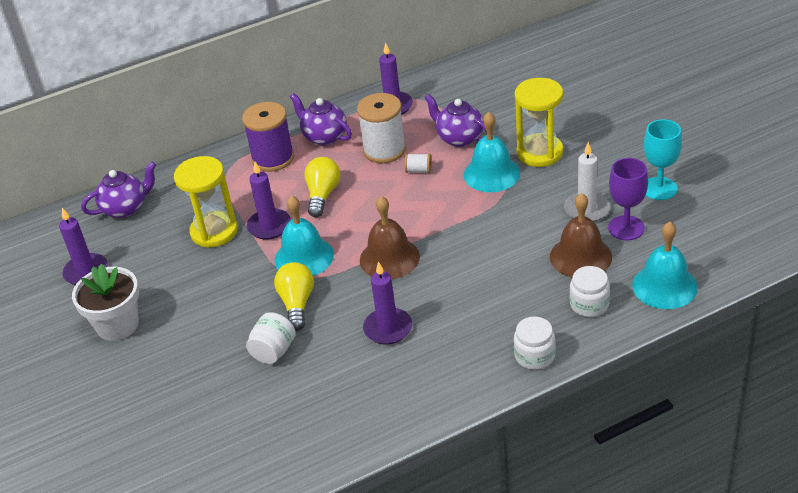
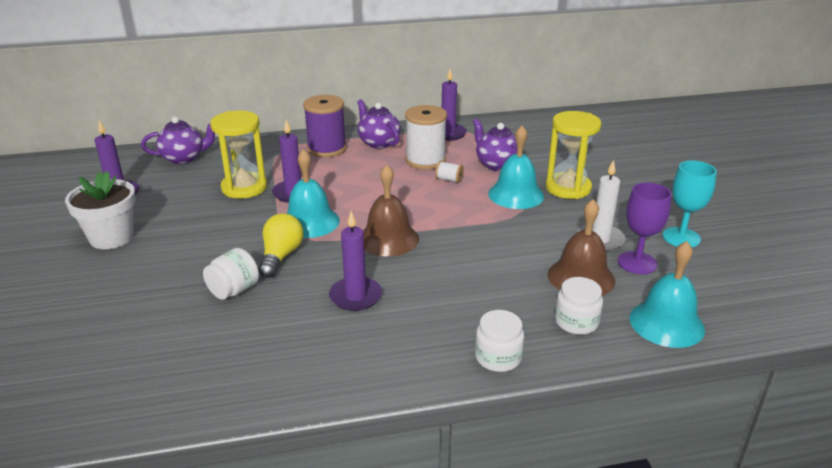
camera: 10 degrees right, 10 degrees down
(322, 195) = (354, 180): yellow light bulb -> none

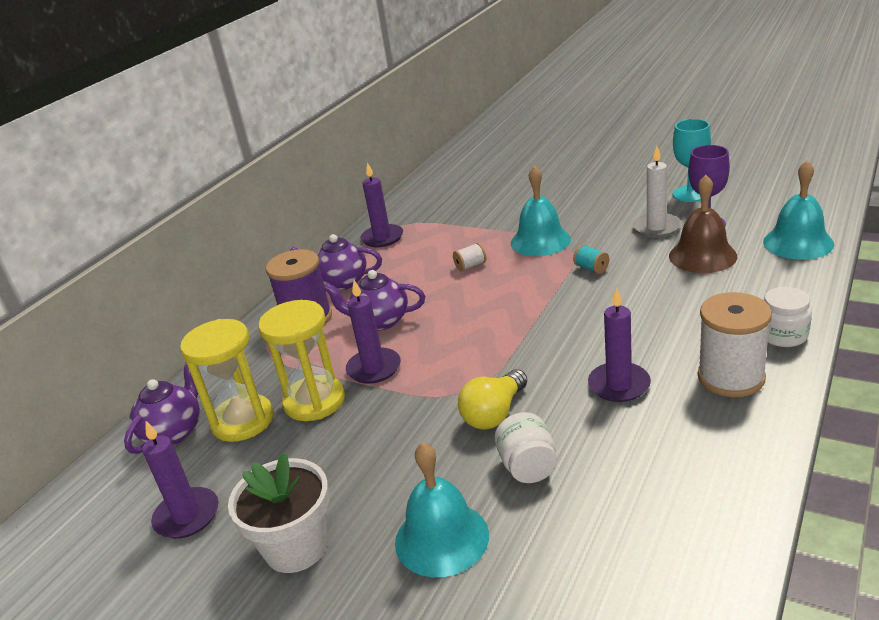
camera: 45 degrees left, 0 degrees up
(281, 256) = (494, 414): yellow light bulb -> yellow light bulb turned 105 degrees counterclockwise
(310, 222) = (447, 374): turquoise bell -> turquoise bell (441, 538)
(388, 239) = (537, 334): brown bell -> none
(425, 160) = (416, 267): white spool -> white spool (731, 377)
(496, 164) = (476, 232): purple teapot -> purple teapot (380, 321)
(501, 230) = (591, 268): none -> turquoise spool
(568, 188) = (560, 213): yellow hourglass -> yellow hourglass (242, 421)
(576, 322) = (763, 280): white jar -> none

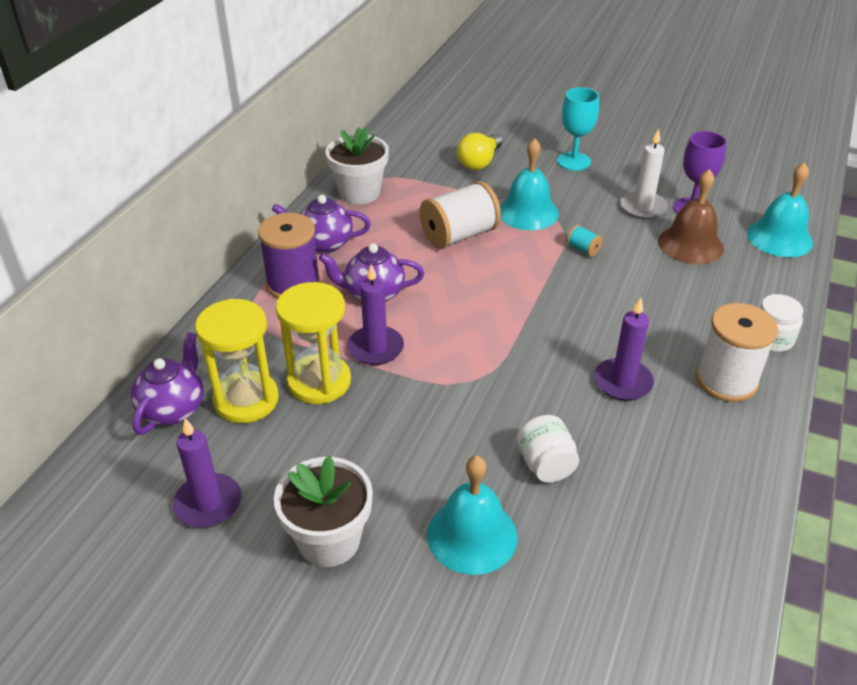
camera: 10 degrees left, 10 degrees up
(382, 238) = (359, 193): purple candle -> white flower pot
(470, 266) = (459, 235): white spool -> white spool, size x2.30
(494, 414) = (505, 406): yellow light bulb -> yellow light bulb (479, 162)
(690, 194) = (673, 171): turquoise goblet -> turquoise goblet (574, 161)

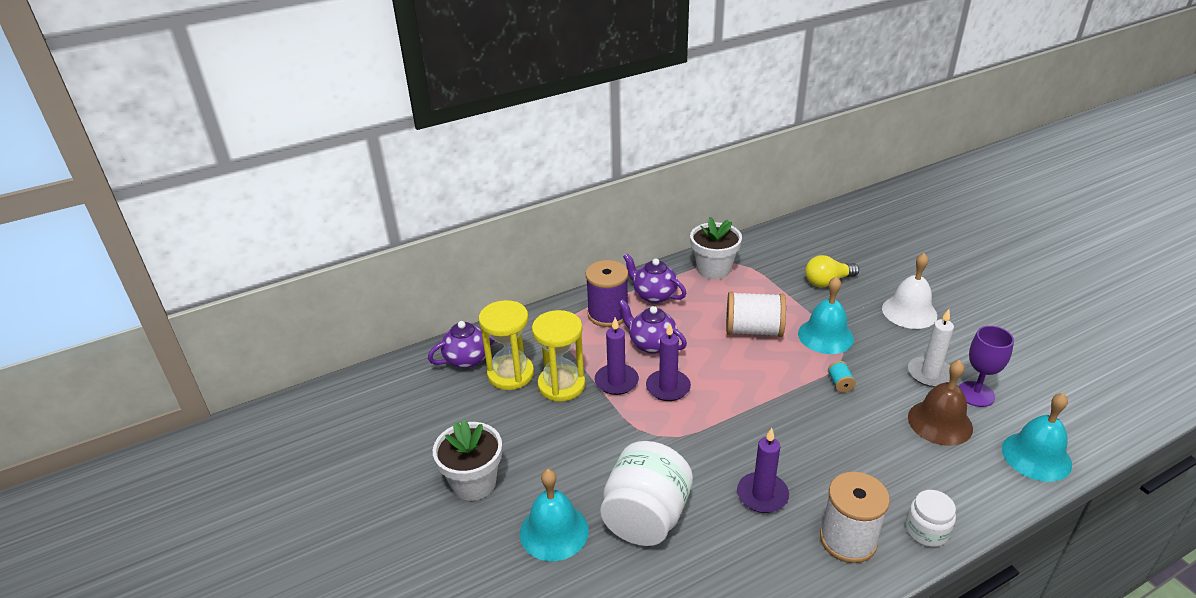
camera: 40 degrees right, 5 degrees down
(208, 503) = (435, 423): purple candle -> purple candle (668, 387)
(545, 465) = (645, 517): white jar -> white jar, size x1.86
(574, 161) = (909, 312): turquoise goblet -> white bell

